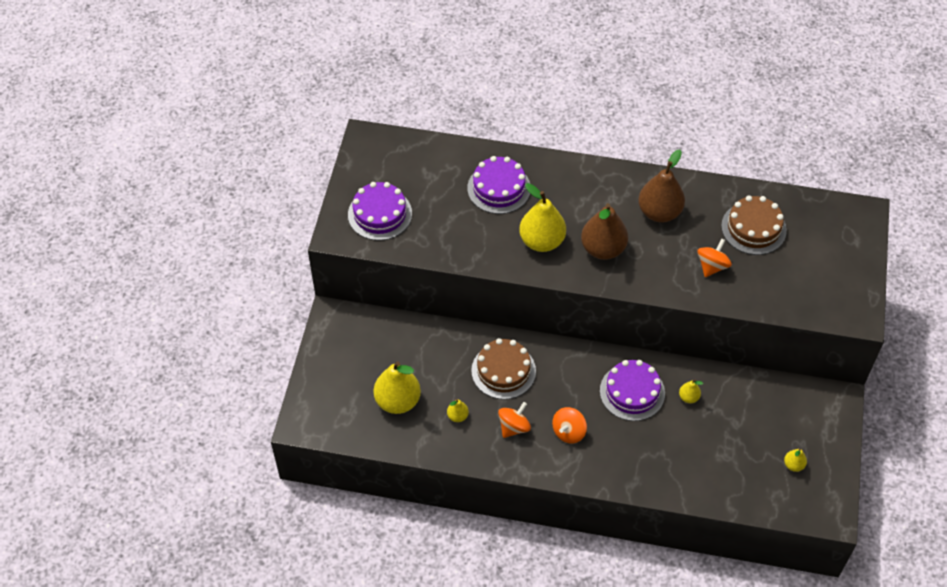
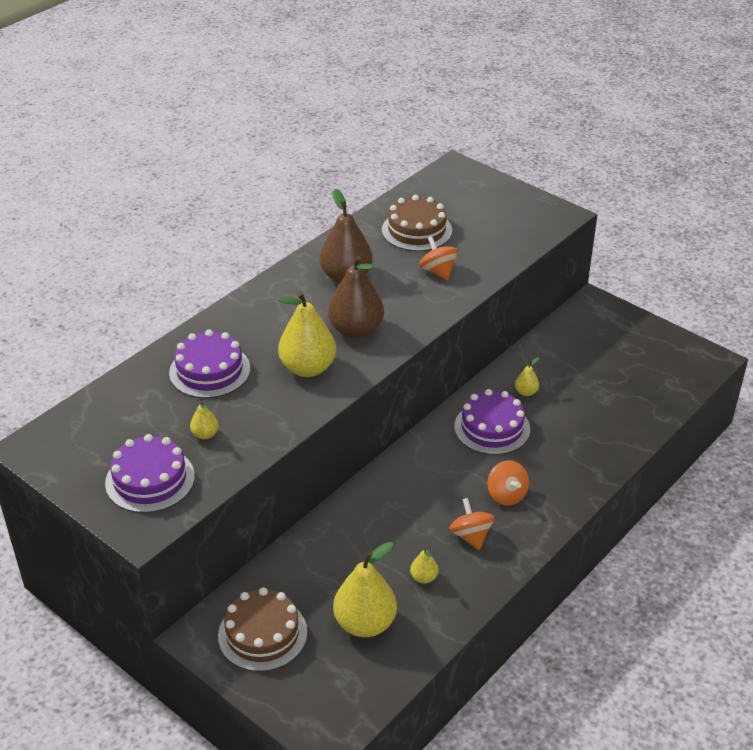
camera: 60 degrees left, 15 degrees down
(503, 371) = (394, 513): brown cake -> brown cake (262, 634)
(793, 465) = (644, 359): yellow pear -> yellow pear (205, 434)

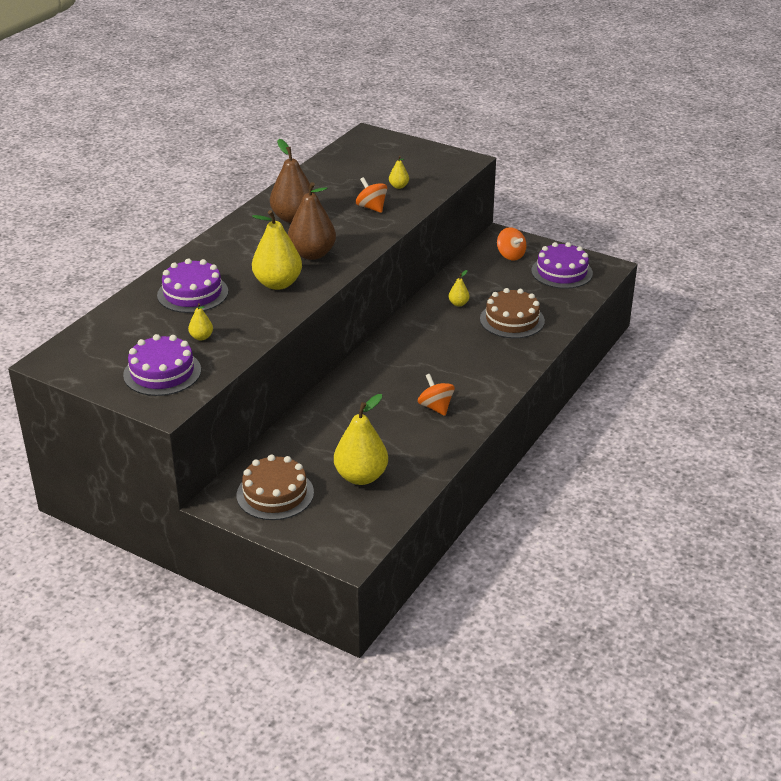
camera: 10 degrees left, 5 degrees down
(417, 230) = (346, 181): brown cake -> brown cake (512, 320)
(424, 577) = (403, 440): yellow pear -> yellow pear (398, 186)
(492, 428) = (435, 331): purple cake -> purple cake (562, 272)
(506, 495) = (459, 376): orange spinning top -> orange spinning top (510, 255)

